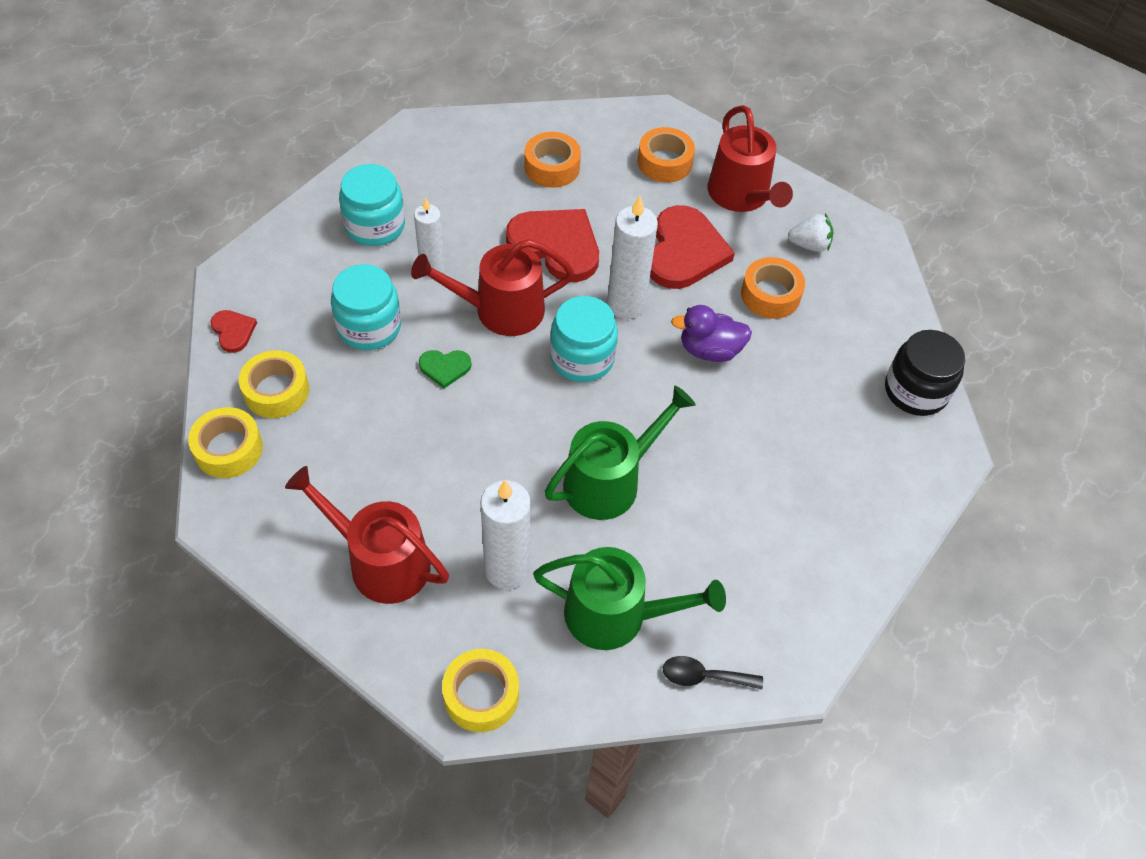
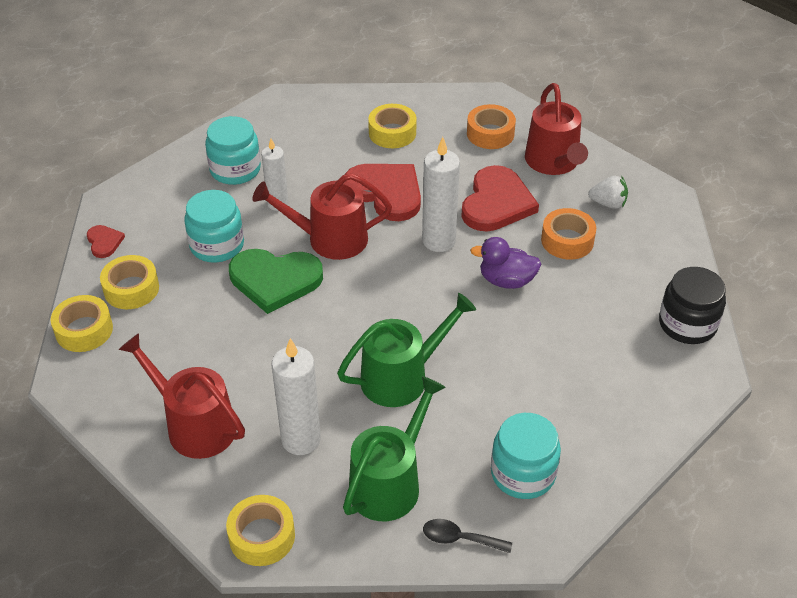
camera: 10 degrees right, 10 degrees down
(445, 368) = (275, 280): green heart -> green heart, size x2.11
(552, 167) = (392, 133): orange tape -> yellow tape
(582, 358) = (393, 280): turquoise jar -> turquoise jar (523, 473)
(615, 615) = (389, 483): green watering can -> green watering can turned 75 degrees counterclockwise

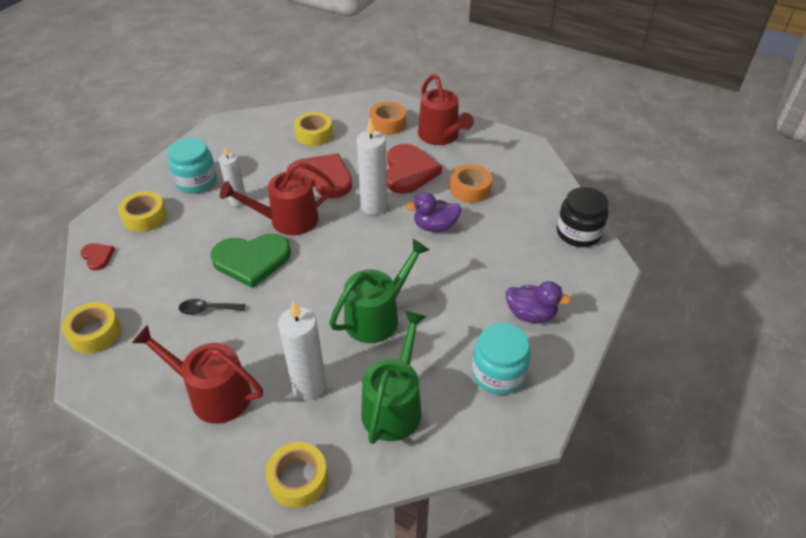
camera: 15 degrees left, 0 degrees up
(131, 289) = (130, 290): yellow tape -> yellow tape (145, 217)
(217, 245) = (196, 242): turquoise jar -> none
(459, 539) = (466, 440): black spoon -> black spoon (207, 309)
(588, 413) = (531, 314): none -> purple duck
(608, 203) = (490, 158): white strawberry -> none

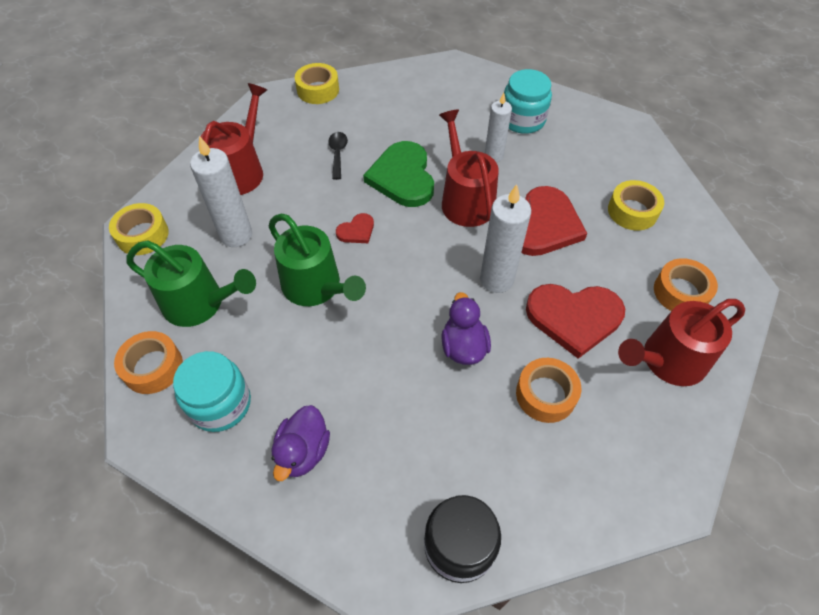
camera: 90 degrees right, 10 degrees up
(97, 257) = (408, 74): red heart -> red heart (356, 231)
(145, 217) = (462, 93): yellow tape -> none
(467, 433) = (153, 367): none -> orange tape

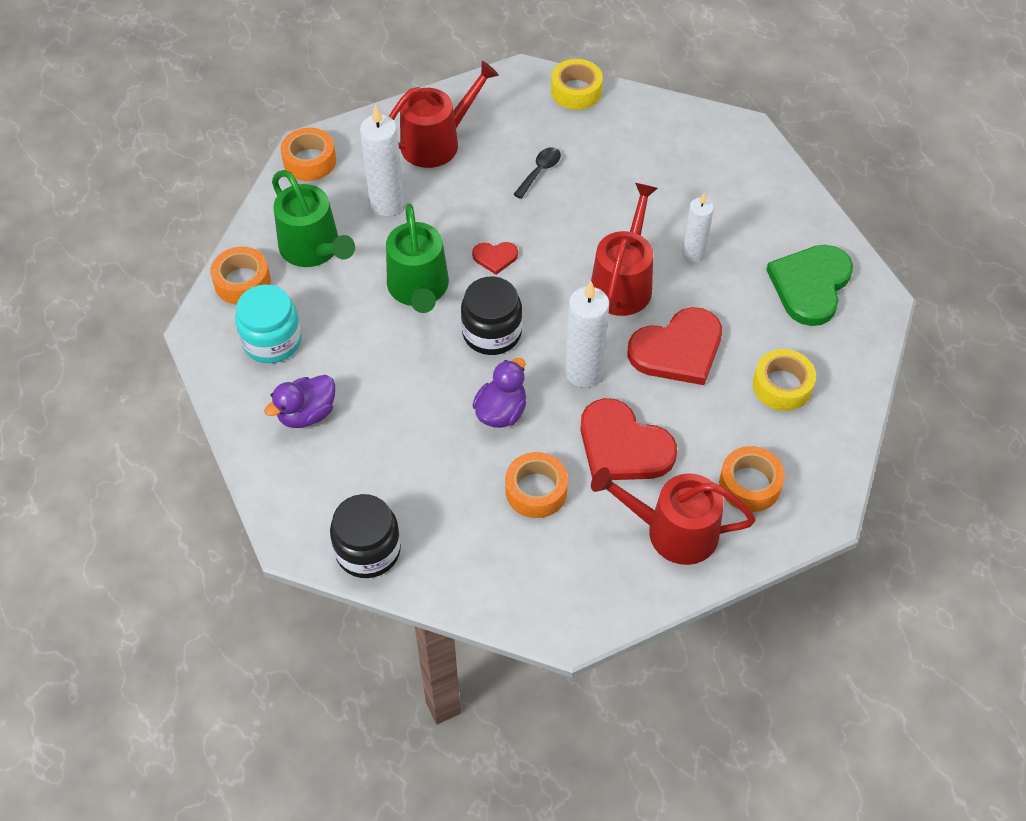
camera: 35 degrees right, 0 degrees up
(142, 235) = (309, 161): yellow tape -> orange tape
(402, 177) = (582, 228): green heart -> green heart (810, 285)
(402, 289) = (492, 333): none -> black jar
(522, 120) = (761, 232): turquoise jar -> none

